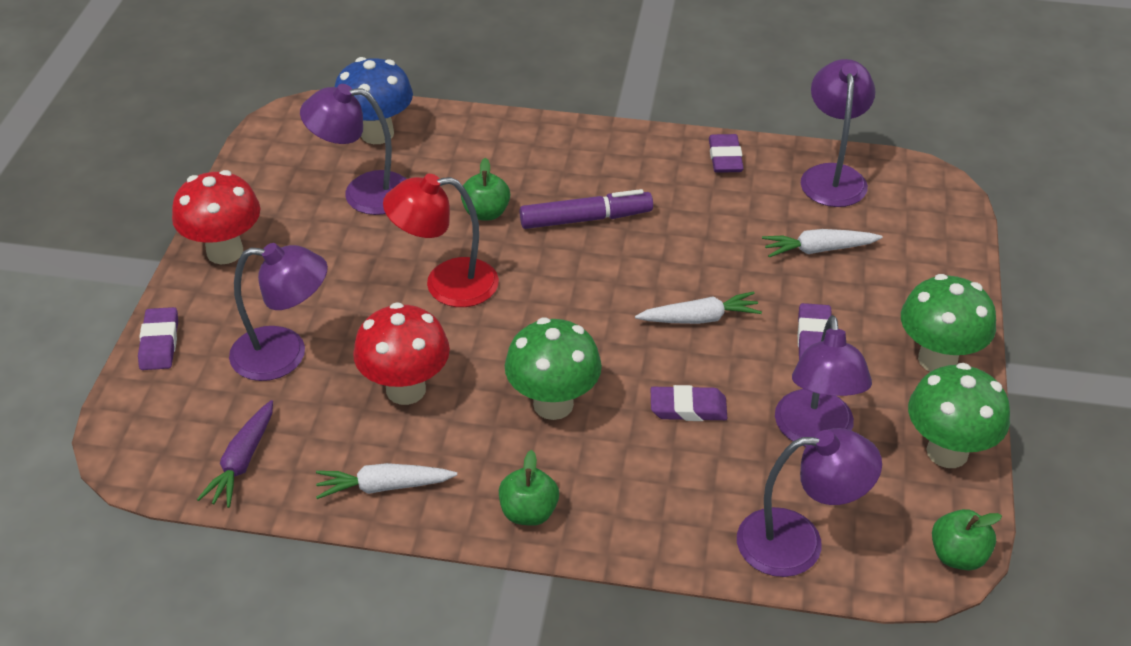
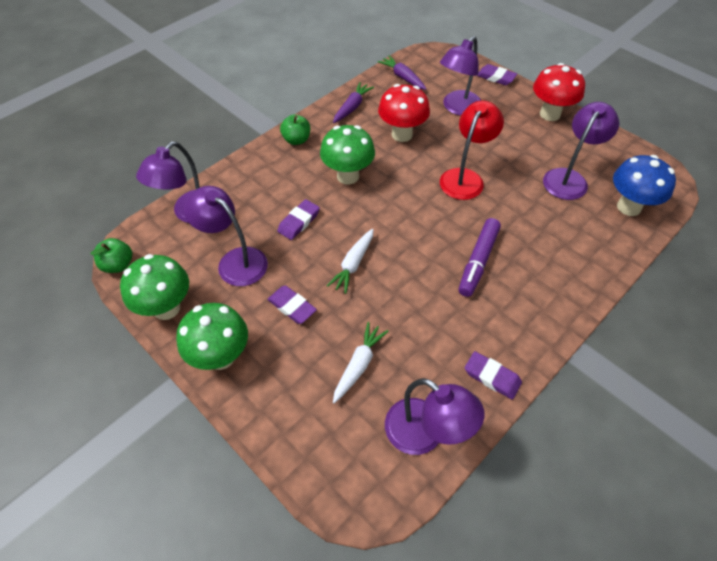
camera: 125 degrees right, 10 degrees up
(384, 487) = (352, 107): white carrot -> purple carrot
(486, 213) = (515, 220): green apple -> none

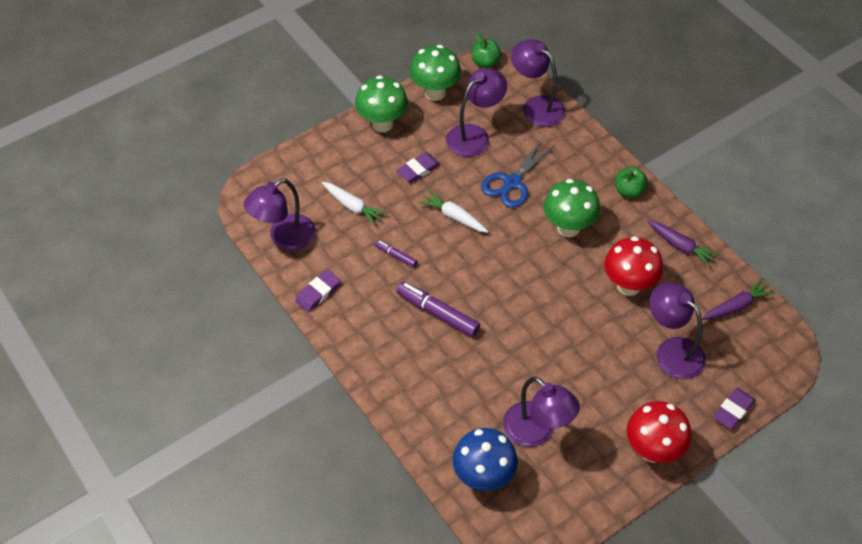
camera: 100 degrees right, 0 degrees up
(299, 222) = (512, 183): purple eraser -> blue scissors
(418, 308) = (396, 256): none -> purple marker
(465, 177) = (552, 330): red lamp -> none

